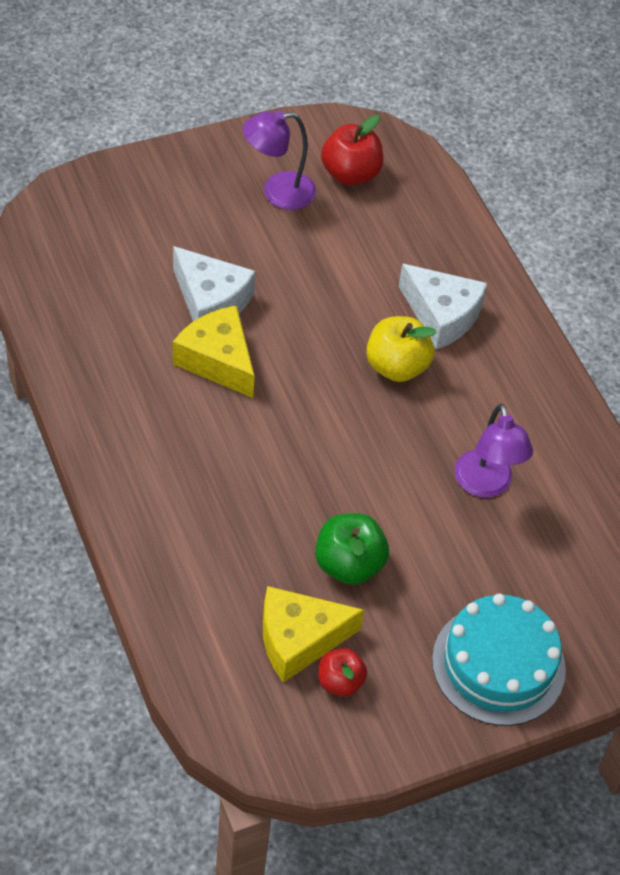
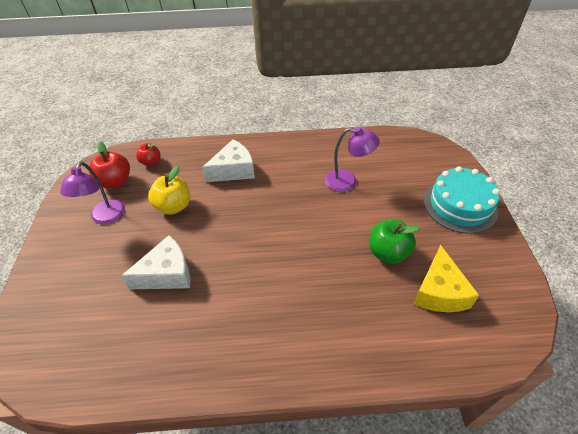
camera: 65 degrees left, 5 degrees down
(217, 360) = (216, 282): yellow cheese -> none
(340, 682) = (470, 278): red apple -> red apple (151, 162)
(396, 366) = (258, 196): yellow apple -> yellow apple (174, 206)

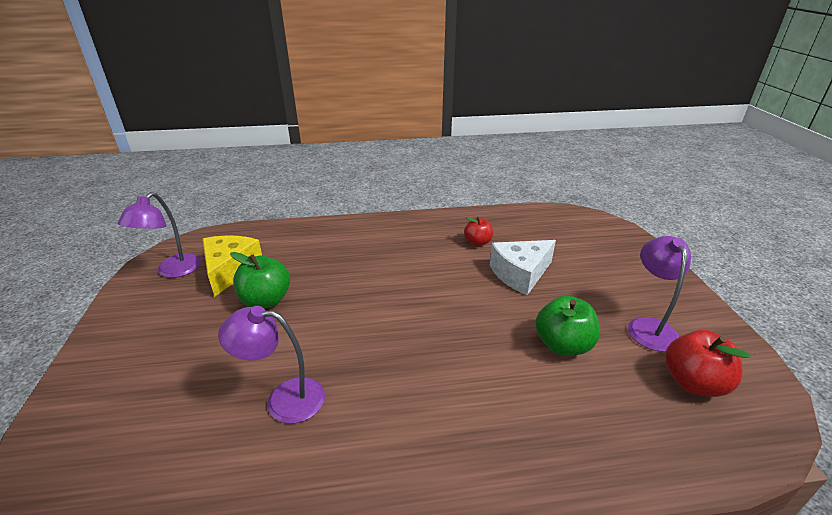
camera: 175 degrees right, 15 degrees down
(151, 162) = (669, 429): red apple -> red apple (477, 242)
(174, 206) = (563, 345): yellow apple -> green apple
(233, 170) = (495, 415): white cheese -> none
(460, 205) = (121, 362): turquoise cake -> none
(495, 293) = (173, 271): none -> purple lamp

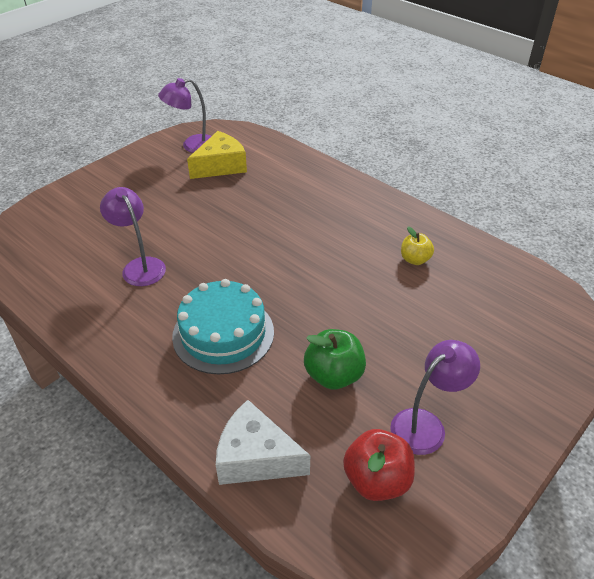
camera: 50 degrees right, 10 degrees up
(266, 300) = (210, 201): green apple -> none
(451, 386) = (223, 334): none -> turquoise cake
(477, 242) = (415, 259): red apple -> yellow apple
(520, 274) = (401, 308): white cheese -> white cheese (255, 457)

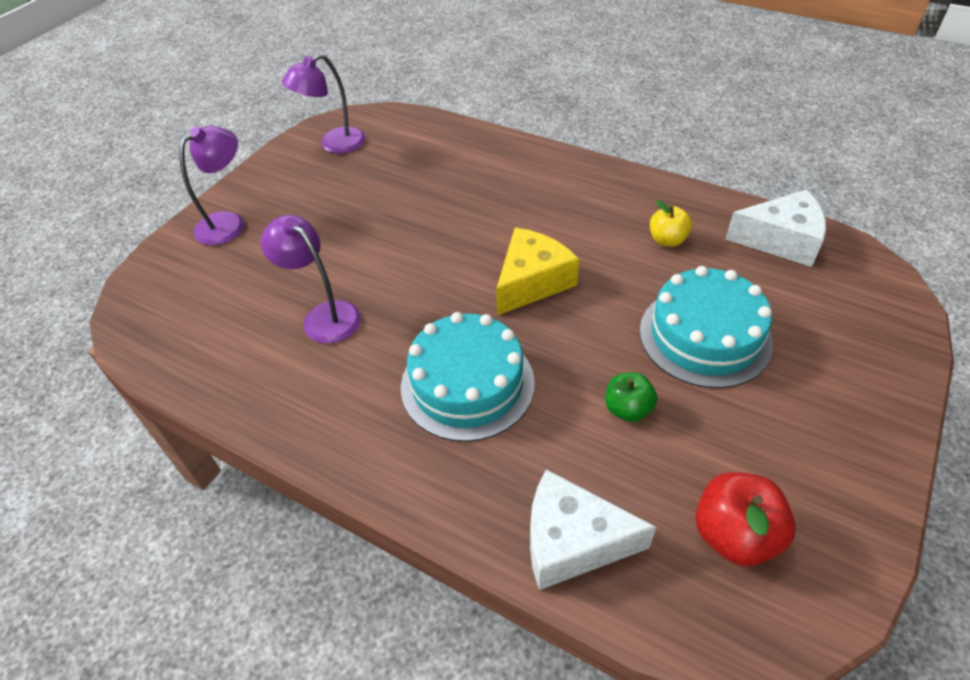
camera: 10 degrees left, 5 degrees up
(221, 166) = (381, 164): yellow cheese -> yellow cheese (532, 282)
(334, 375) = (628, 409): green apple -> green apple, size x0.64
(414, 335) = (705, 336): none -> turquoise cake
(426, 425) = (764, 448): purple lamp -> purple lamp (229, 223)
(505, 276) = (781, 240): none -> white cheese

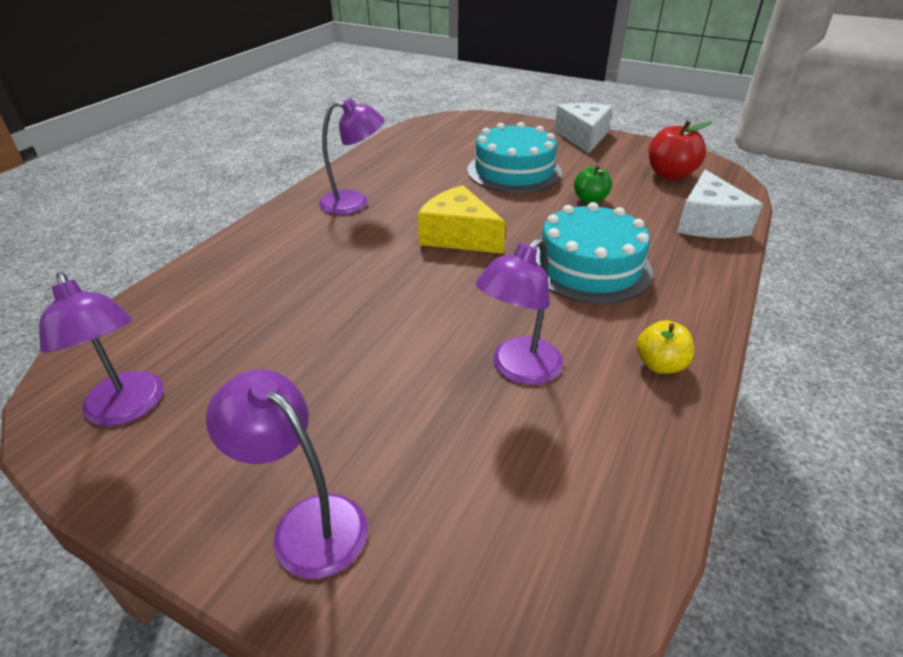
camera: 95 degrees left, 10 degrees down
(598, 205) = (354, 203): none -> purple lamp
(667, 240) = (408, 177): yellow apple -> yellow apple (660, 365)
(781, 240) = (414, 140): white cheese -> white cheese (583, 137)

